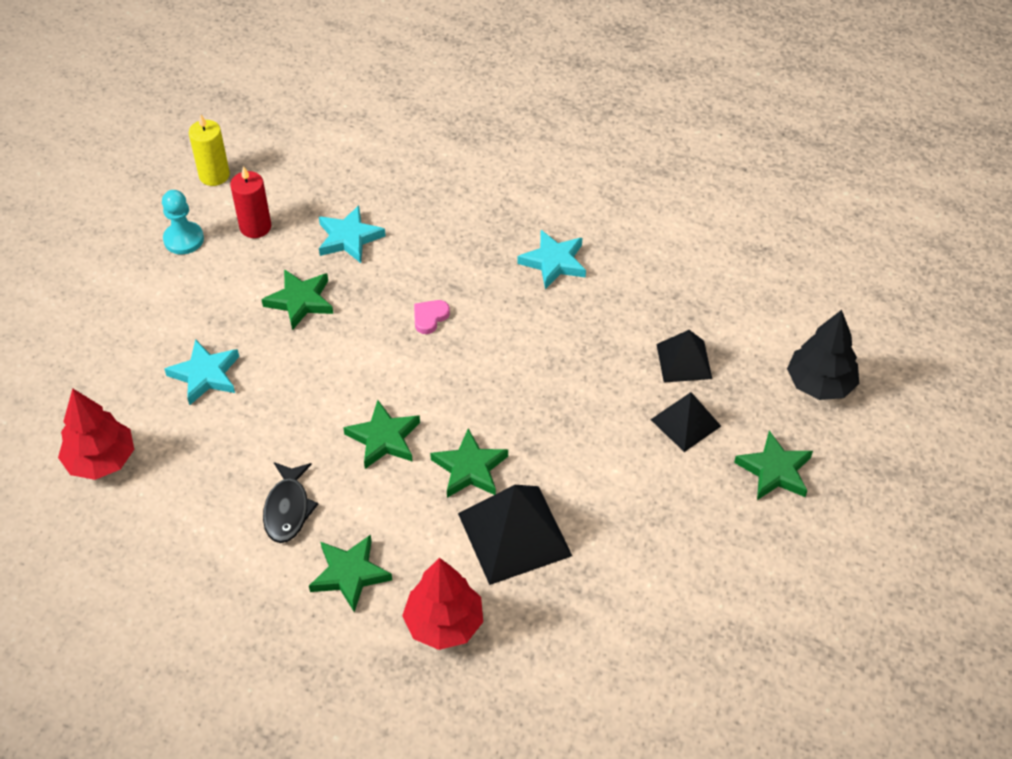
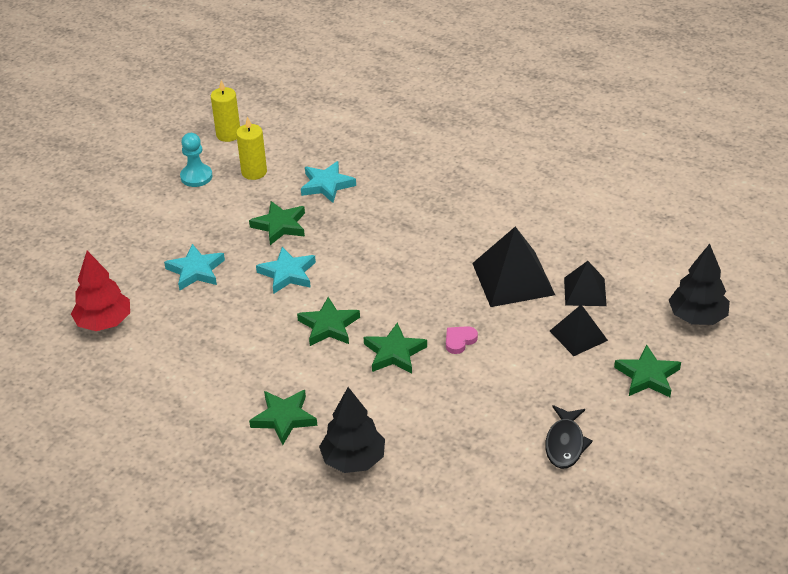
camera: 10 degrees right, 10 degrees down
(255, 227) = (254, 172): red candle -> yellow candle
(288, 509) = (243, 368): black fish -> black fish (565, 444)
(430, 317) = (381, 245): pink heart -> pink heart (459, 341)
(444, 623) = (353, 460): red tree -> black tree
(514, 534) = (422, 402): black pyramid -> black pyramid (513, 278)
(554, 262) = (489, 213): turquoise star -> turquoise star (288, 273)

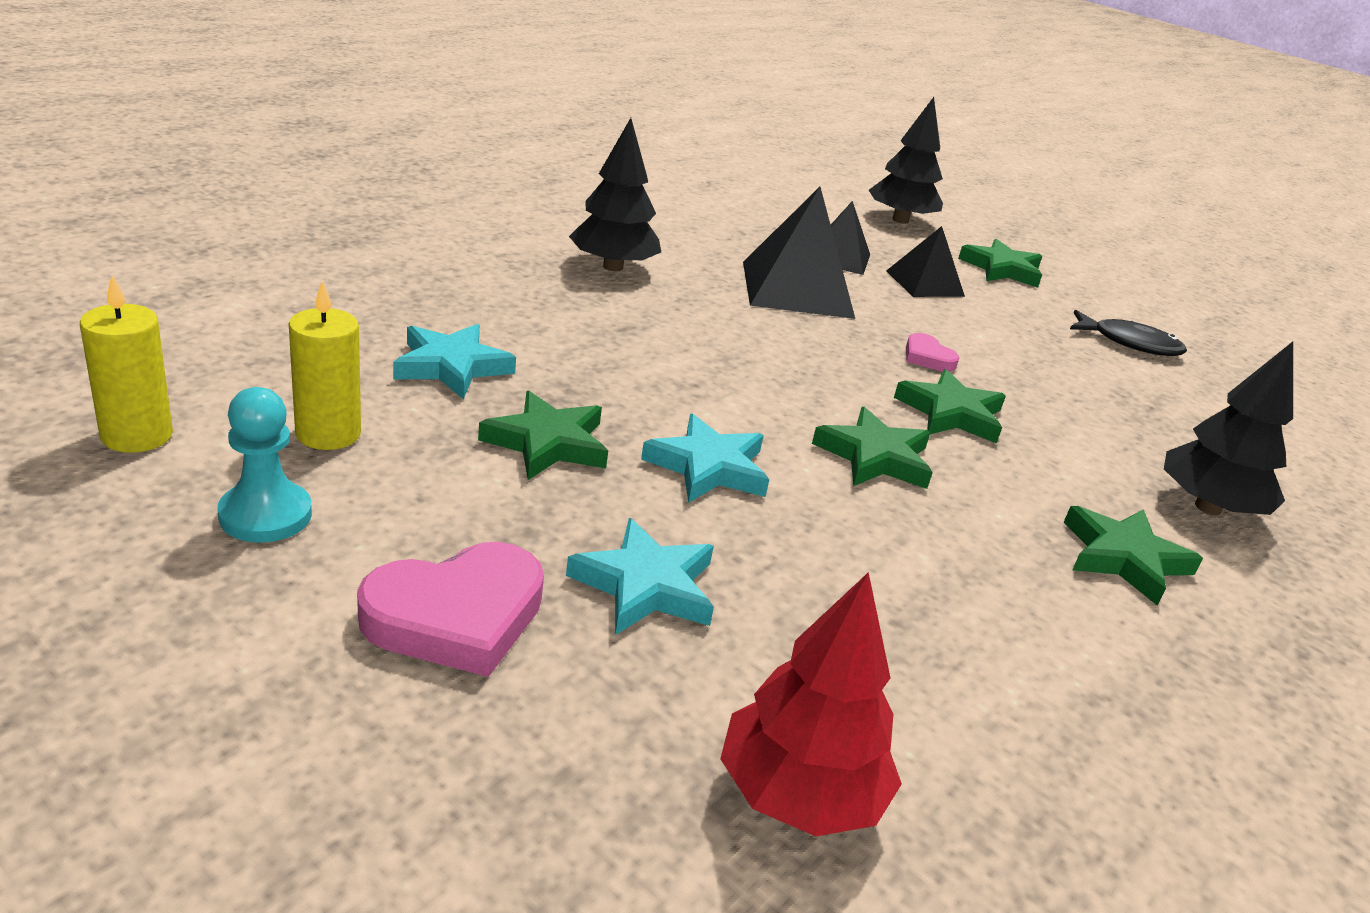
camera: 85 degrees left, 10 degrees down
(161, 232) = (456, 616): none -> pink heart
(479, 205) = (613, 267): none -> black tree

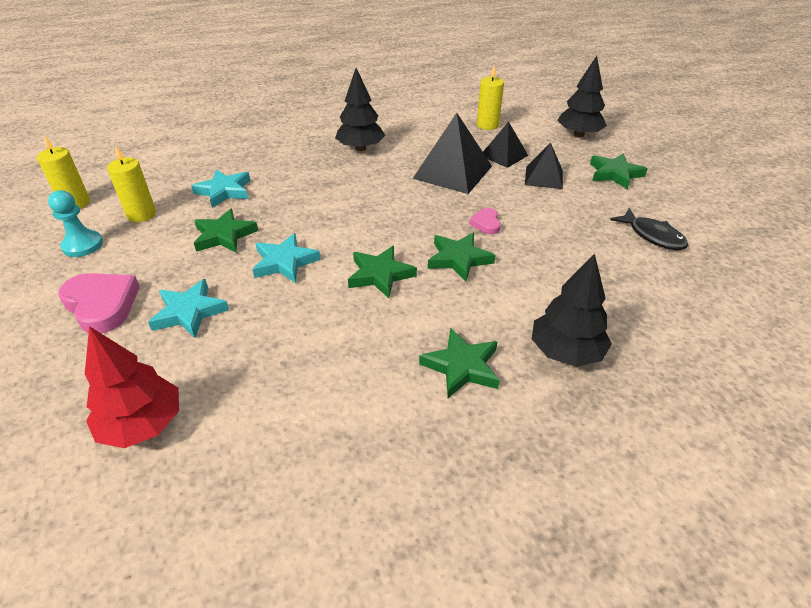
camera: 35 degrees right, 10 degrees up
(456, 616) = (102, 305): pink heart -> pink heart turned 135 degrees counterclockwise
(765, 215) = (487, 125): none -> yellow candle

